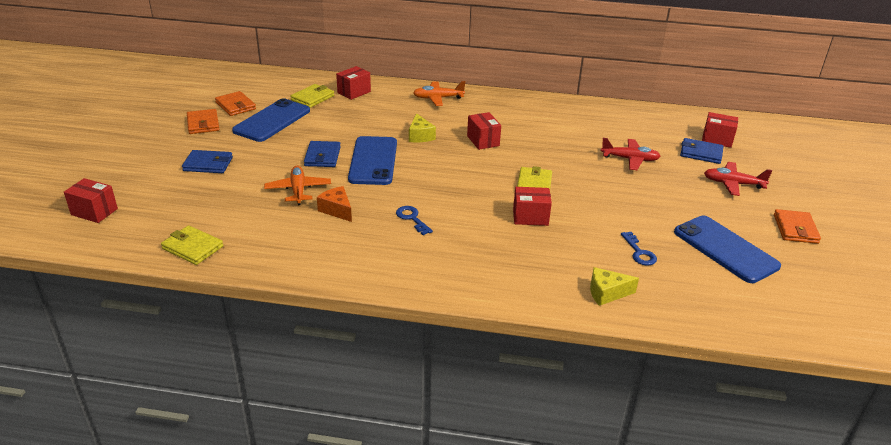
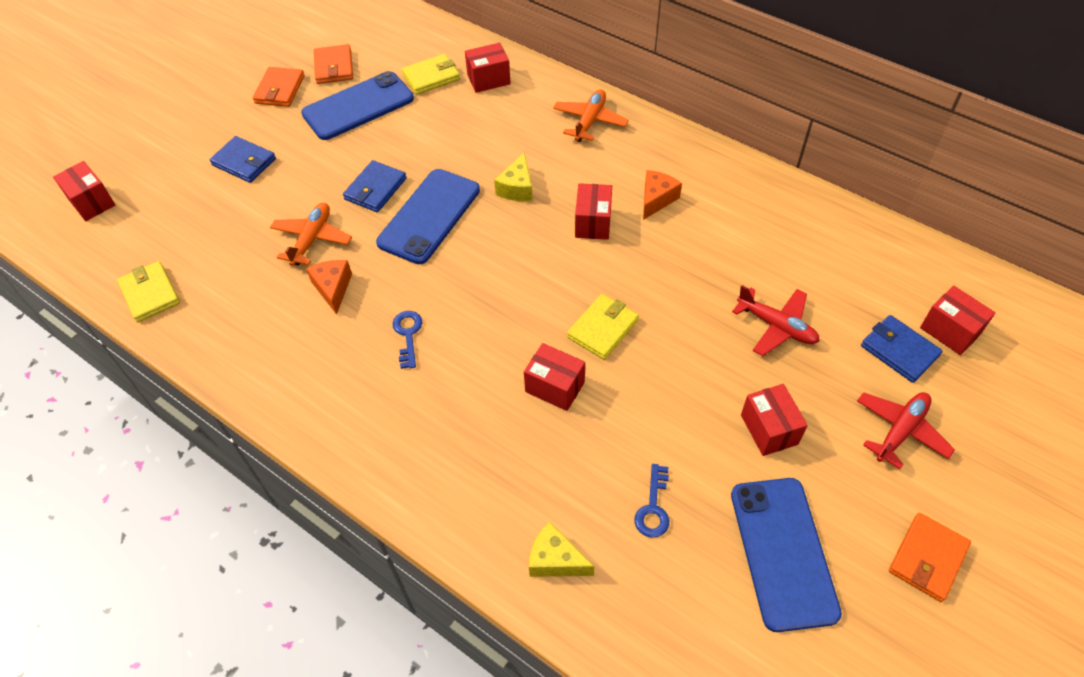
camera: 30 degrees right, 20 degrees up
(438, 98) = (589, 121): orange plane -> orange plane turned 90 degrees clockwise
(511, 123) = (656, 199): none -> orange cheese
(668, 201) = (769, 429): none -> red box
(733, 184) = (900, 431): red plane -> red plane turned 90 degrees clockwise

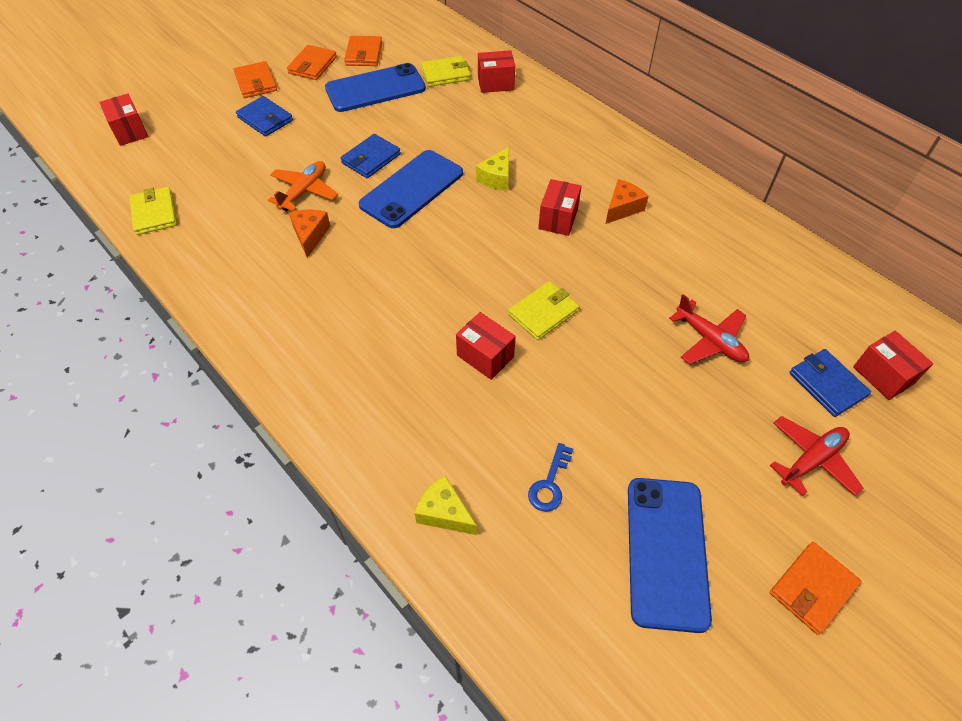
camera: 10 degrees right, 0 degrees up
(221, 120) = (256, 82): none -> orange wallet
(408, 335) = (364, 287): blue key -> none
(589, 121) = (577, 132): orange plane -> none
(769, 429) = (680, 433): red box -> none

